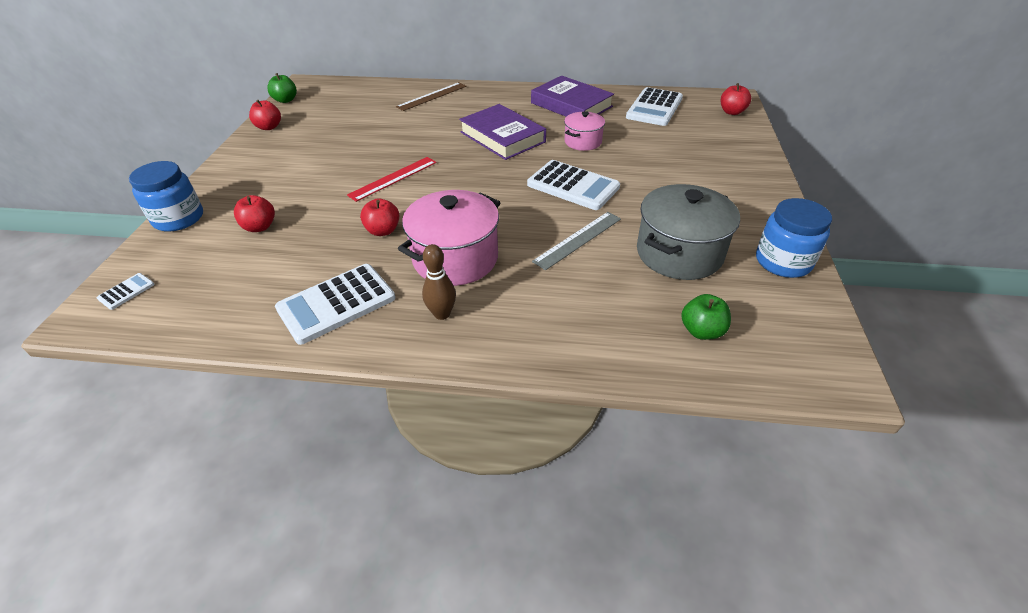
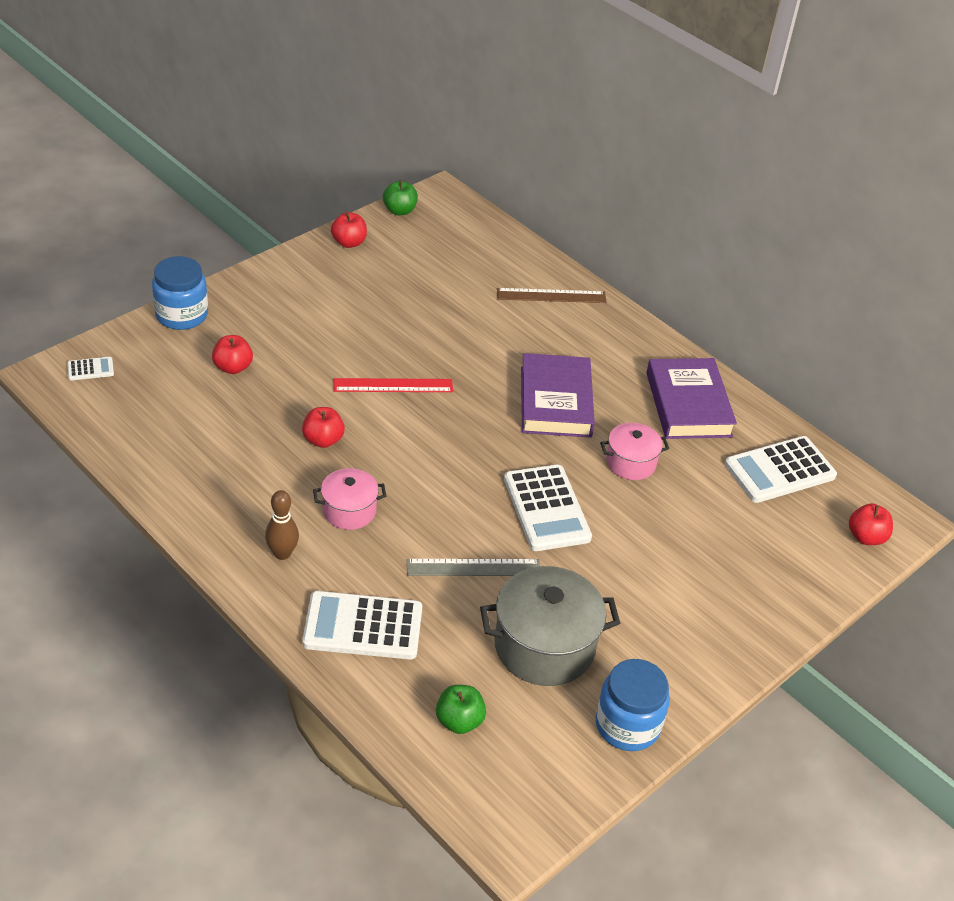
camera: 35 degrees right, 0 degrees up
(336, 303) = (218, 487): white calculator -> white calculator (363, 626)
(455, 258) = (349, 511): pink pot -> pink pot, size x0.57

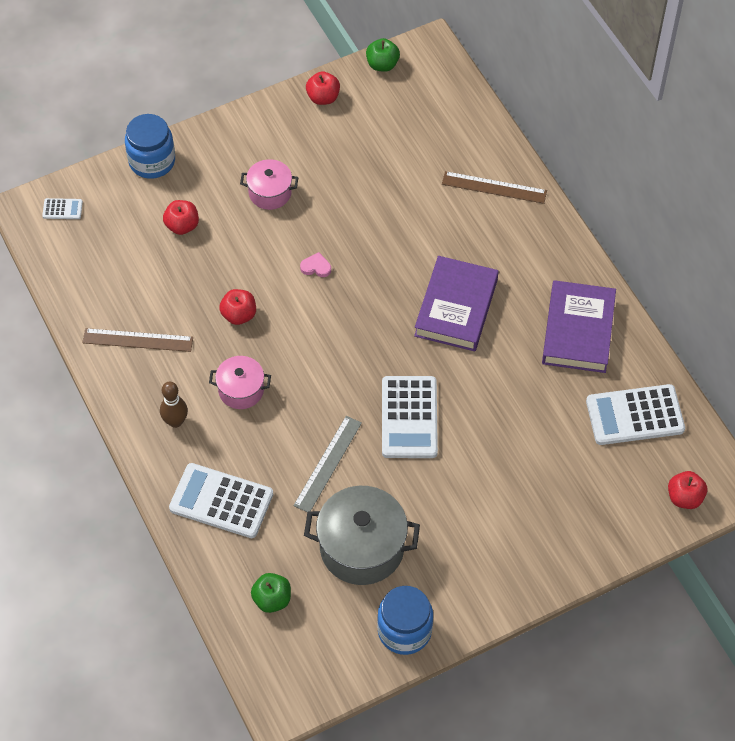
camera: 20 degrees right, 15 degrees up
(213, 480) = (138, 340): none -> brown ruler
(393, 385) = (316, 267): red ruler -> pink heart
(473, 567) = (328, 464): grey ruler -> grey ruler turned 75 degrees counterclockwise
(630, 463) = (500, 384): pink pot -> pink pot (270, 193)

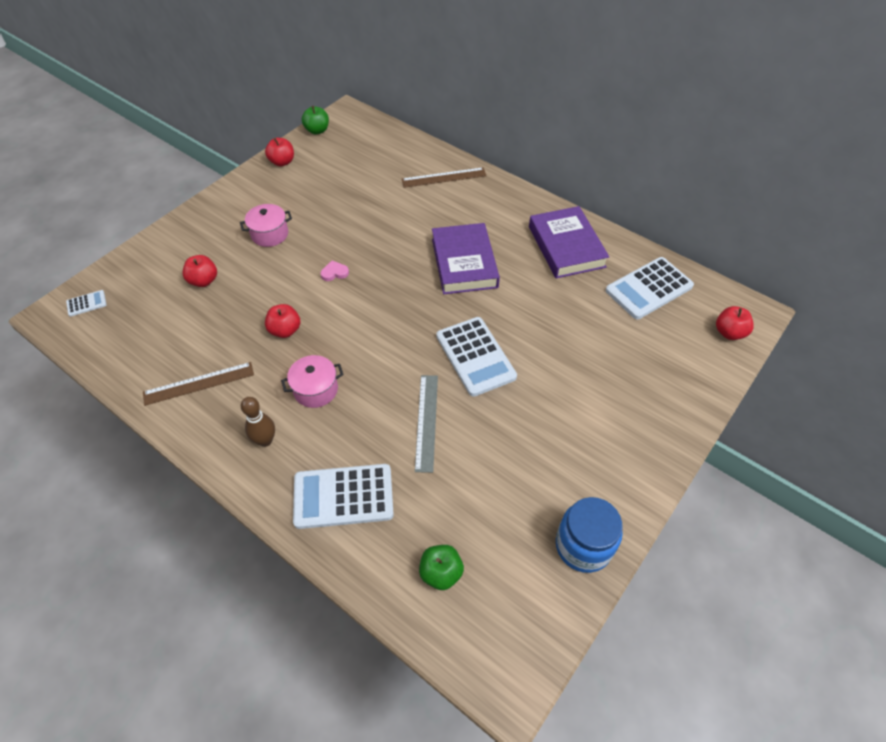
camera: 25 degrees left, 5 degrees down
(152, 161) = (157, 244): blue jar -> none
(362, 548) = (498, 484): grey pot -> none

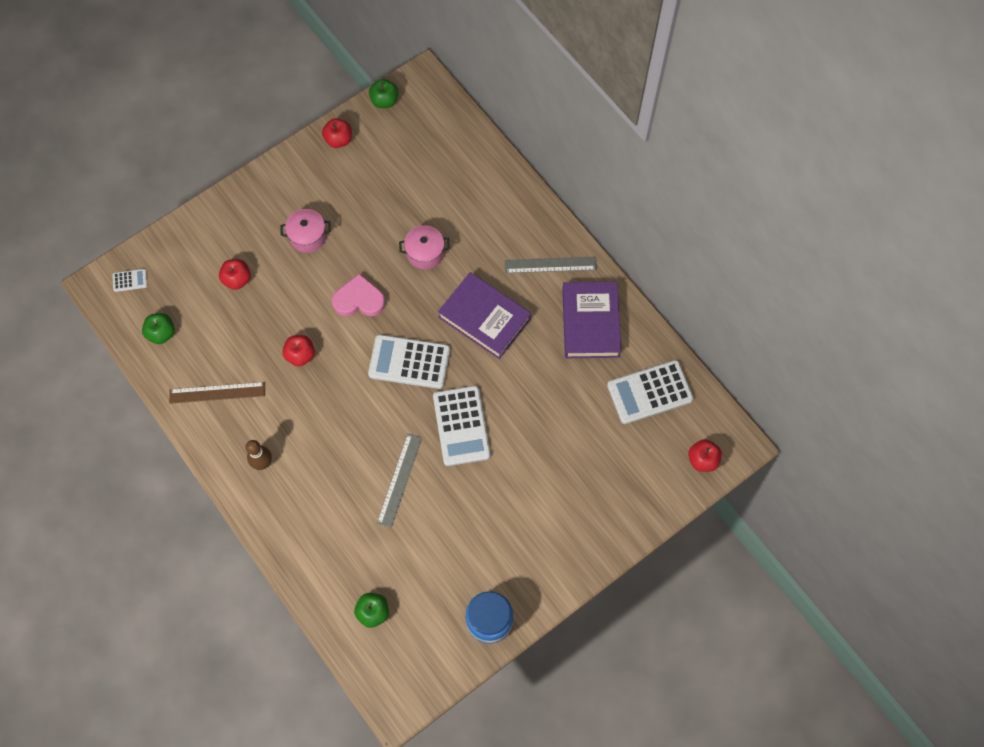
camera: 15 degrees right, 15 degrees up
(127, 342) = (161, 333): none -> green apple
(315, 390) = (314, 424): pink pot -> pink pot (425, 253)
(334, 273) = (359, 299): pink heart -> pink heart, size x1.93
(343, 496) = (314, 530): white calculator -> white calculator (409, 362)
(444, 177) = (498, 201): brown ruler -> none
(464, 263) = (484, 318): purple book -> purple book turned 60 degrees counterclockwise
(510, 212) = (550, 265): none -> grey ruler

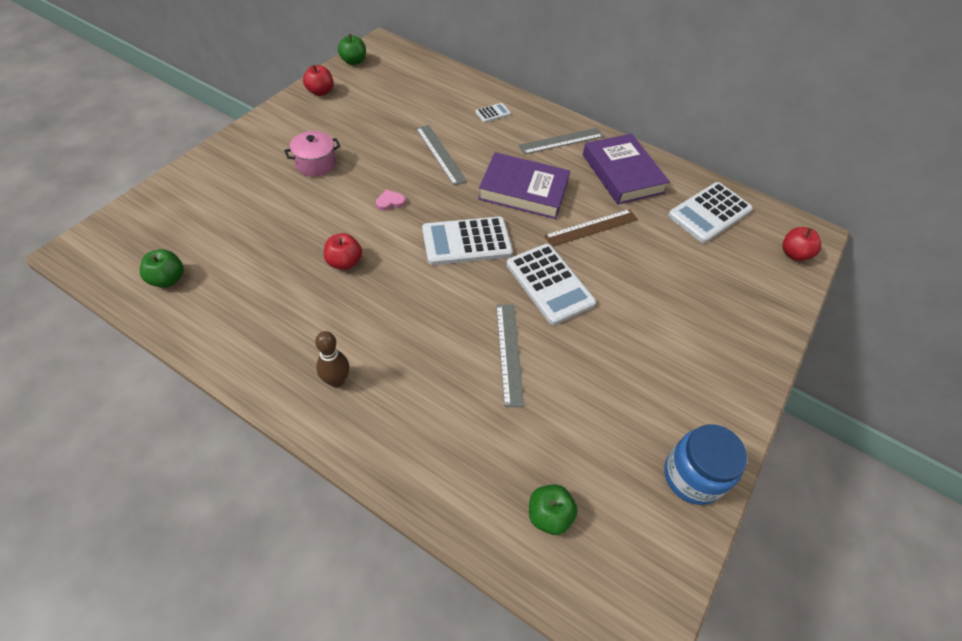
camera: 25 degrees left, 15 degrees down
(130, 280) = (116, 238): white calculator -> white calculator (493, 113)
(217, 392) = (254, 321): brown ruler -> brown ruler (591, 227)
(237, 279) = (248, 212): red apple -> none
(359, 299) = (390, 202): pink heart -> pink heart, size x0.52
(425, 253) = (440, 154): pink pot -> grey ruler

